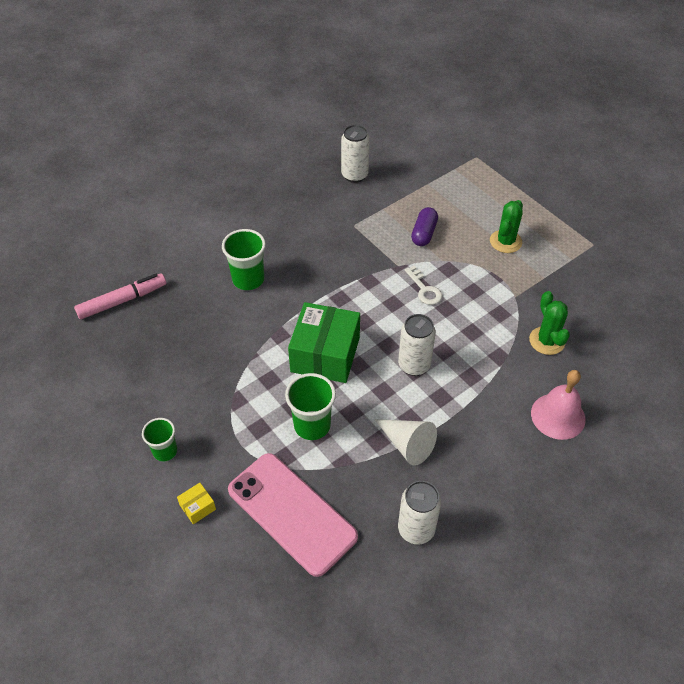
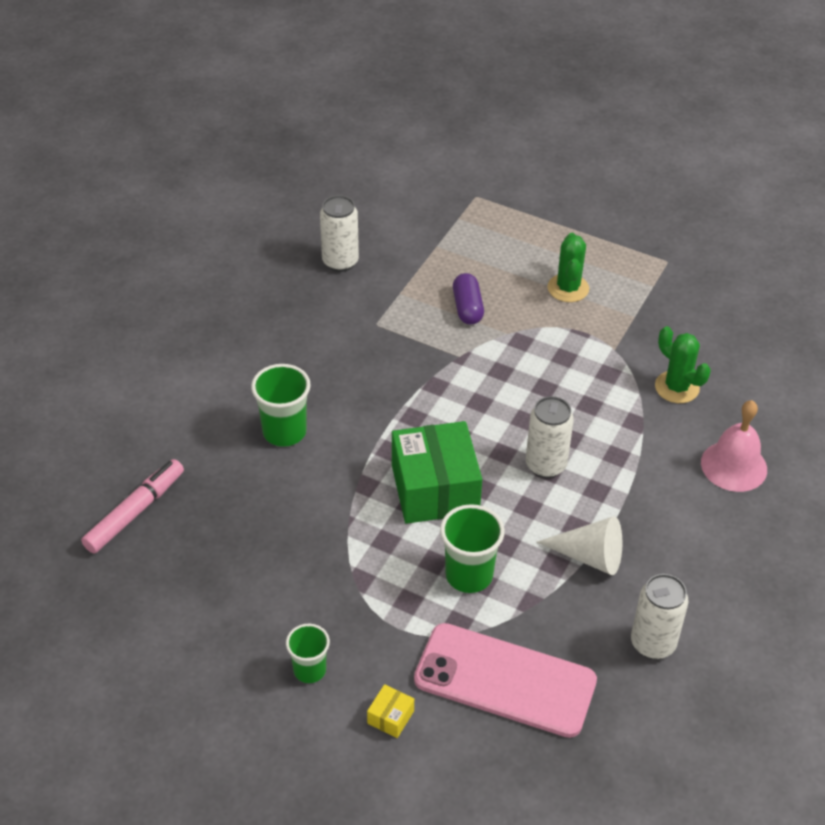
camera: 25 degrees left, 5 degrees down
(424, 289) = (507, 374): white key -> none

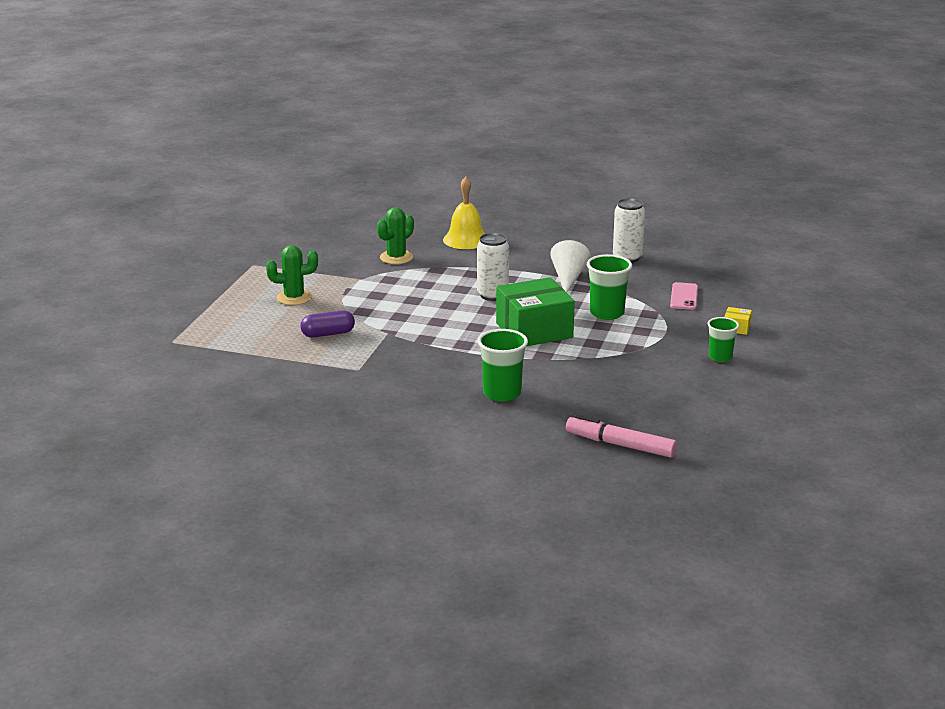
camera: 100 degrees left, 20 degrees down
(340, 262) = (277, 394): white can -> none
(505, 680) = (684, 297): pink phone -> pink phone, size x0.48
(734, 466) = (466, 239): pink bell -> yellow bell

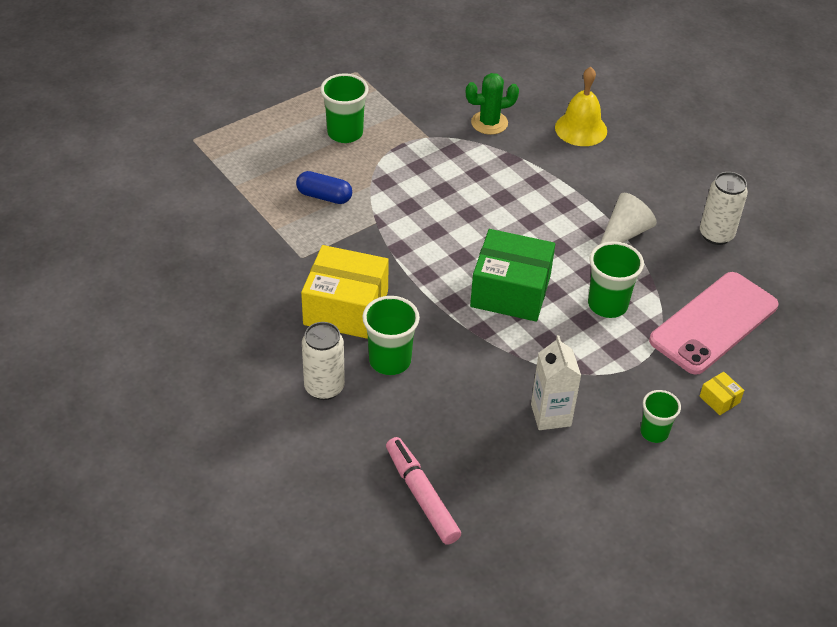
camera: 35 degrees right, 20 degrees up
(294, 298) = (345, 133): green cactus -> green cup
(328, 334) = (324, 196): purple capsule -> blue capsule
(431, 381) = (346, 308): none -> yellow box
(492, 295) = (523, 221): white can -> white can (324, 387)
(646, 375) = (551, 415): none -> white carton
(684, 297) = (713, 323): pink phone -> pink phone, size x2.08

